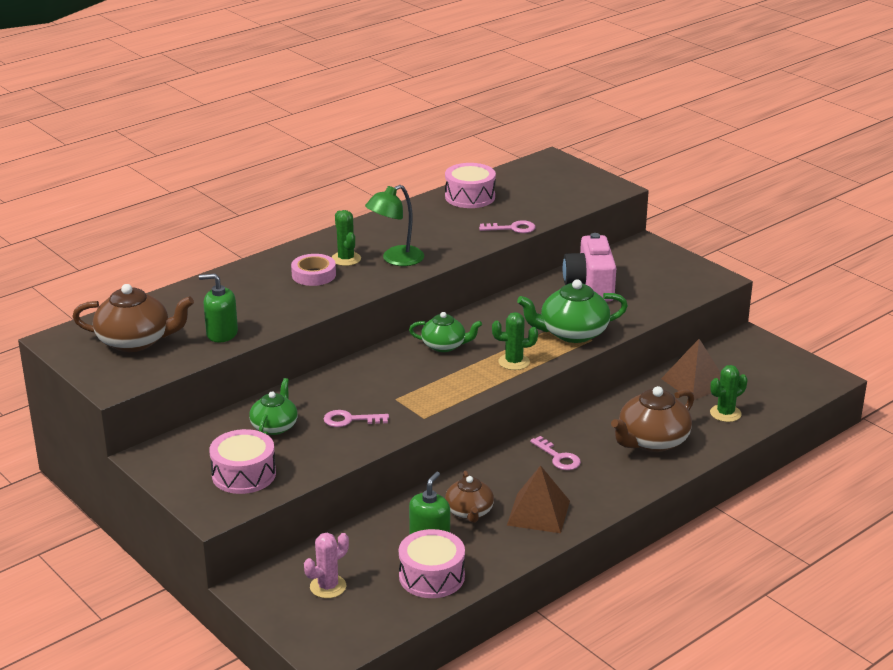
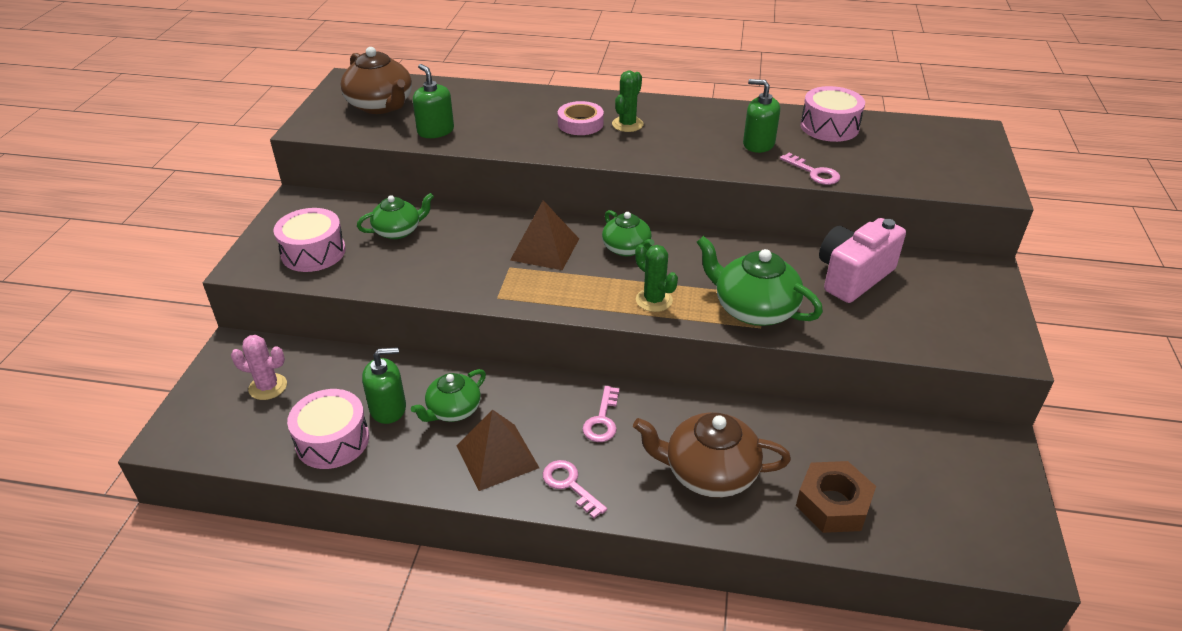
camera: 50 degrees right, 10 degrees up
(350, 420) = (449, 261): pink key -> pink key (569, 485)
(396, 259) = (663, 145): green lamp -> none
(450, 228) = (758, 144): none -> green soap dispenser
(469, 512) = (453, 410): brown teapot -> green teapot
(694, 382) = (856, 447): brown pyramid -> brown pyramid (545, 249)
(725, 413) = (833, 504): green cactus -> brown nut

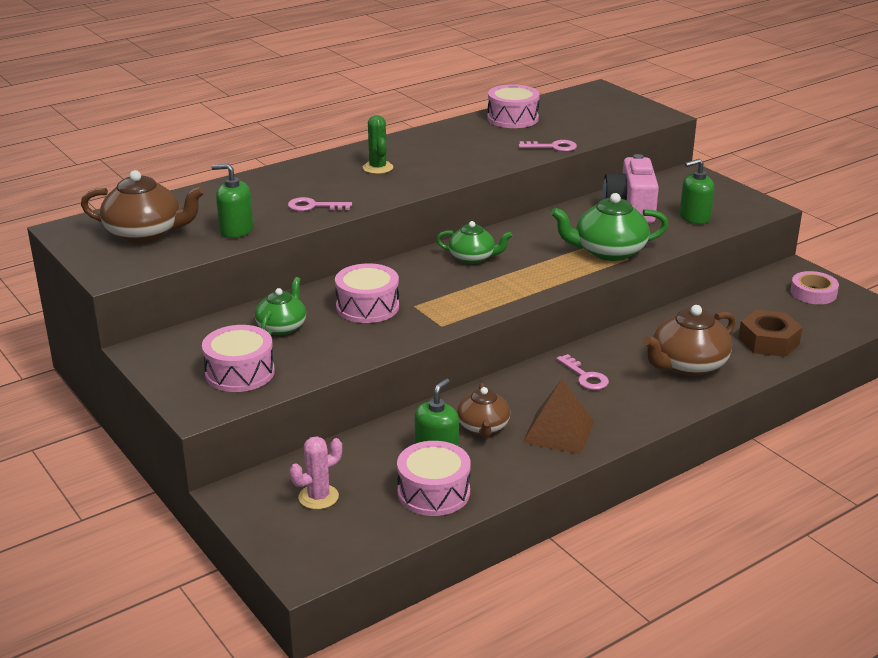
camera: 45 degrees left, 10 degrees down
(453, 410) = (483, 427): green teapot -> brown teapot
(477, 248) = (367, 307): none -> pink drum
(545, 249) = (417, 284): brown pyramid -> none
(569, 485) = (626, 417): pink key -> pink key (313, 206)
(580, 123) = (342, 180): pink tape -> pink tape (813, 293)
(654, 300) = (544, 276): green cactus -> none
(758, 144) = (489, 145): green soap dispenser -> green soap dispenser (694, 217)

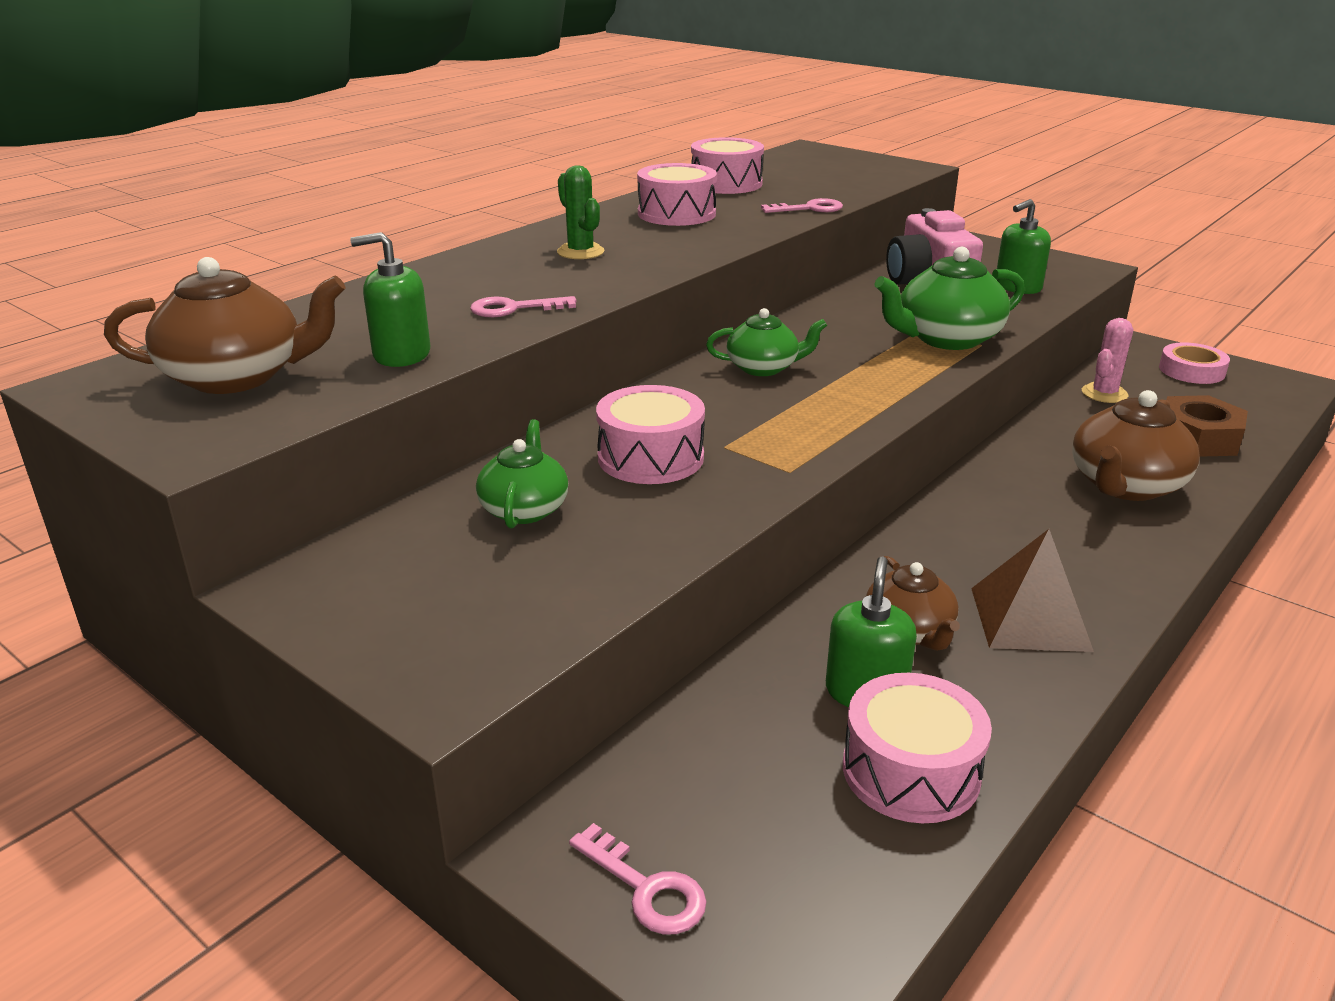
camera: 15 degrees left, 0 degrees up
(240, 373) = (489, 603): pink drum -> pink drum (676, 214)
(318, 497) = (709, 824): pink cactus -> pink cactus (1104, 393)
(585, 377) = (999, 523): pink key -> pink key (646, 889)

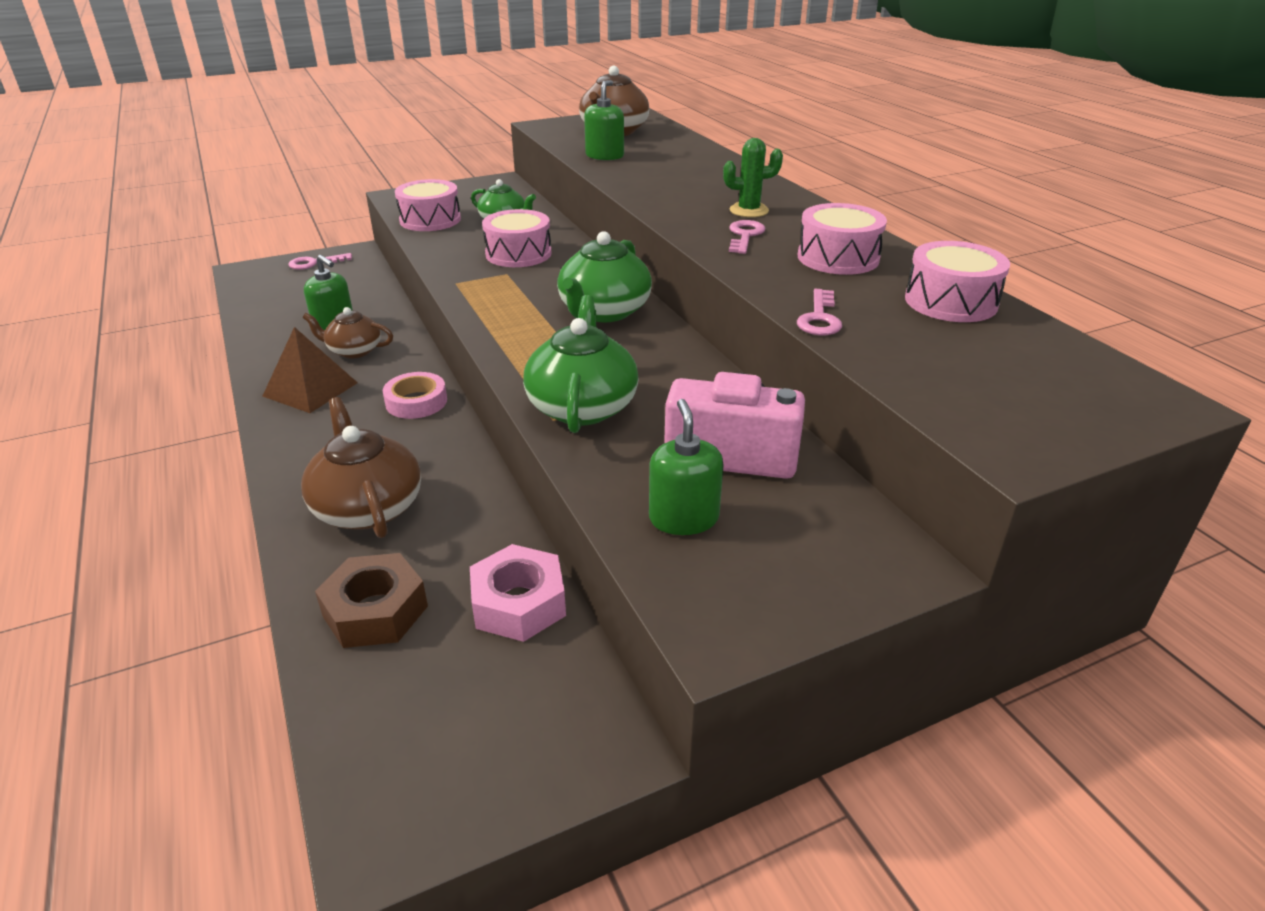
camera: 115 degrees right, 5 degrees up
(513, 309) = (647, 181): pink key -> pink key (745, 236)
(763, 368) = (603, 312): green teapot -> green teapot, size x1.58
(911, 771) = (281, 320): pink drum -> pink drum (430, 220)
(1104, 393) = (518, 603): pink cactus -> pink nut
(1191, 370) = (504, 739): pink tape -> pink tape (416, 402)

